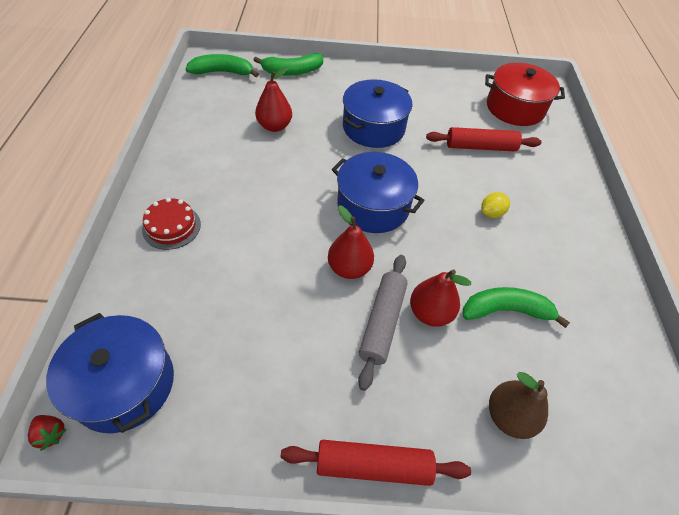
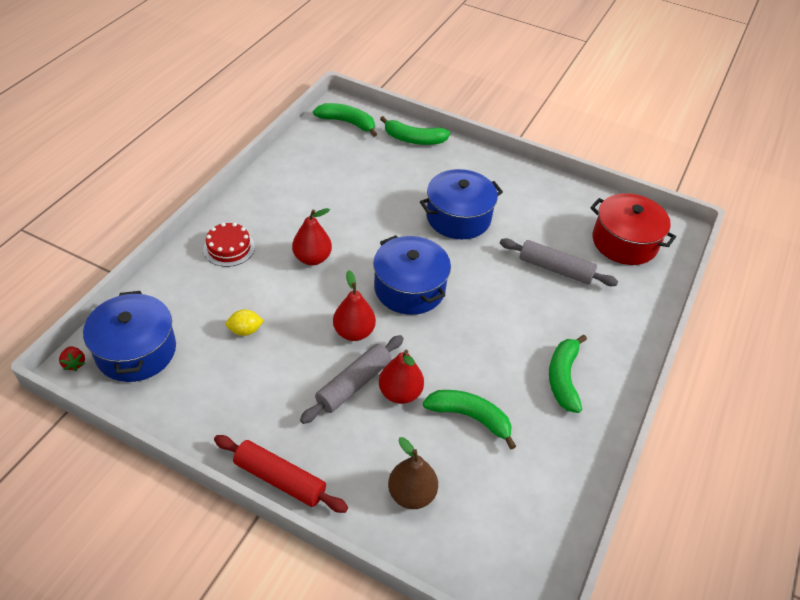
camera: 25 degrees right, 5 degrees down
(274, 126) = (364, 188): red pear -> red pear (312, 258)
(480, 147) = (555, 269): red rolling pin -> grey rolling pin
(491, 213) = (519, 333): yellow lemon -> yellow lemon (245, 330)
(553, 240) = (563, 378): none -> green banana

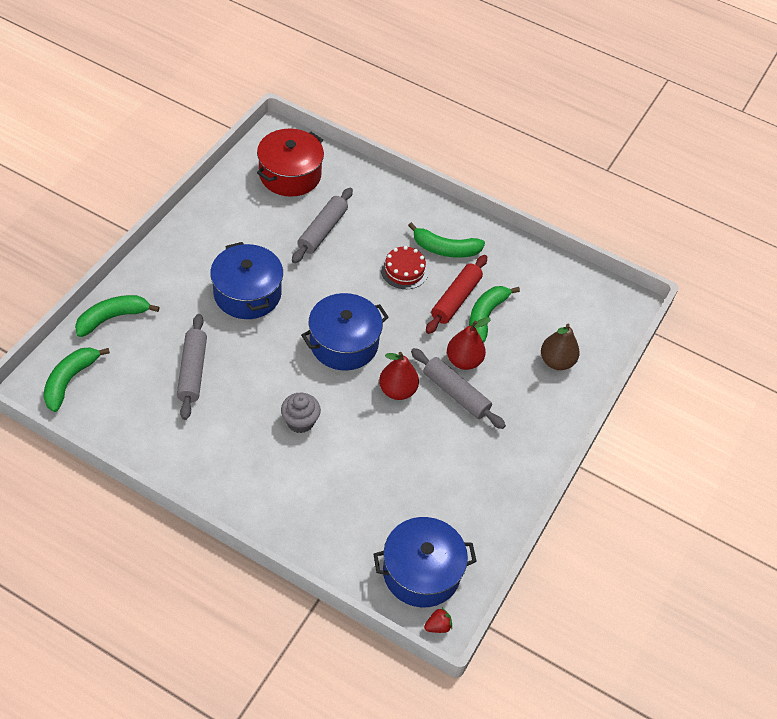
camera: 90 degrees left, 5 degrees up
(229, 248) = (281, 498): red cake -> red cake (404, 270)
(245, 330) = (395, 478): yellow lemon -> none
(280, 479) = (550, 449): red rolling pin -> red rolling pin (456, 299)
(312, 258) = (300, 421): red pear -> grey cupcake
(363, 187) = (192, 371): none -> grey rolling pin
(414, 139) = (112, 318): green banana -> green banana turned 135 degrees counterclockwise

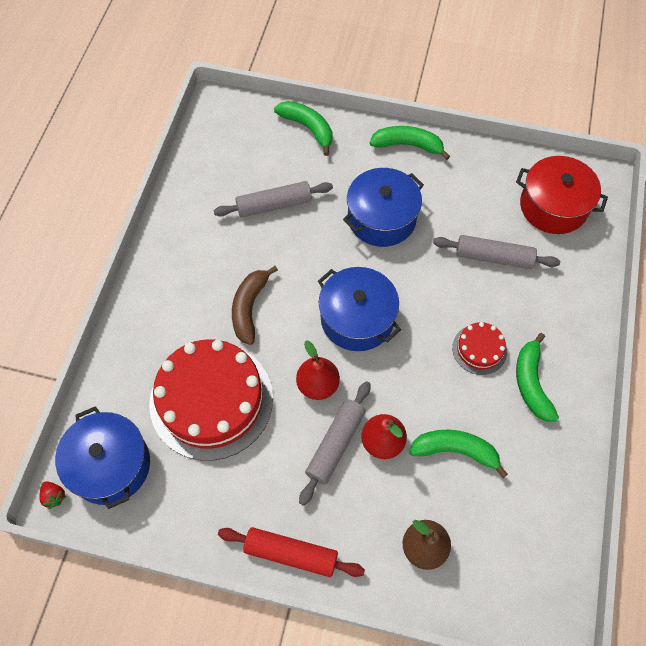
camera: 80 degrees right, 10 degrees up
(70, 380) = (231, 123): green banana -> green banana (408, 145)
(300, 421) = (249, 308): grey cupcake -> brown banana
(384, 475) = (211, 400): none -> red cake
(456, 299) = (464, 413): red rolling pin -> red rolling pin (291, 554)

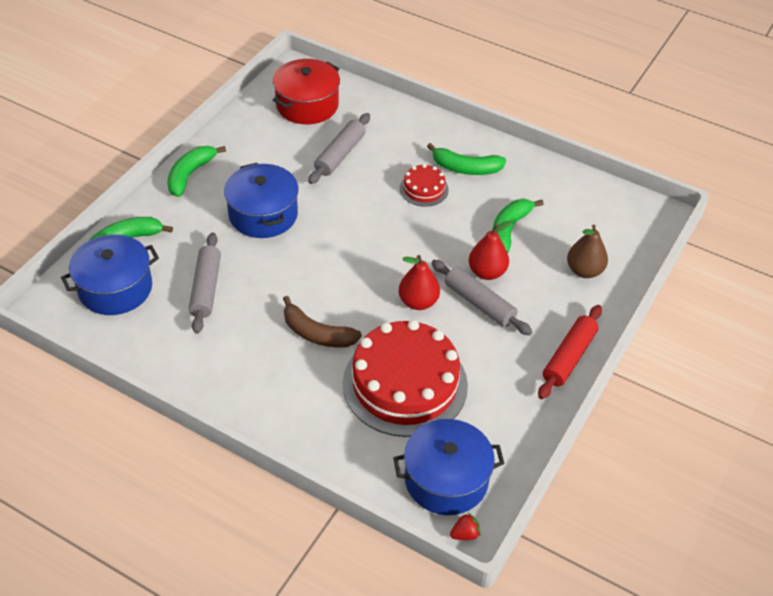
camera: 75 degrees left, 15 degrees down
(357, 319) = (362, 258): blue pot -> blue pot (115, 288)

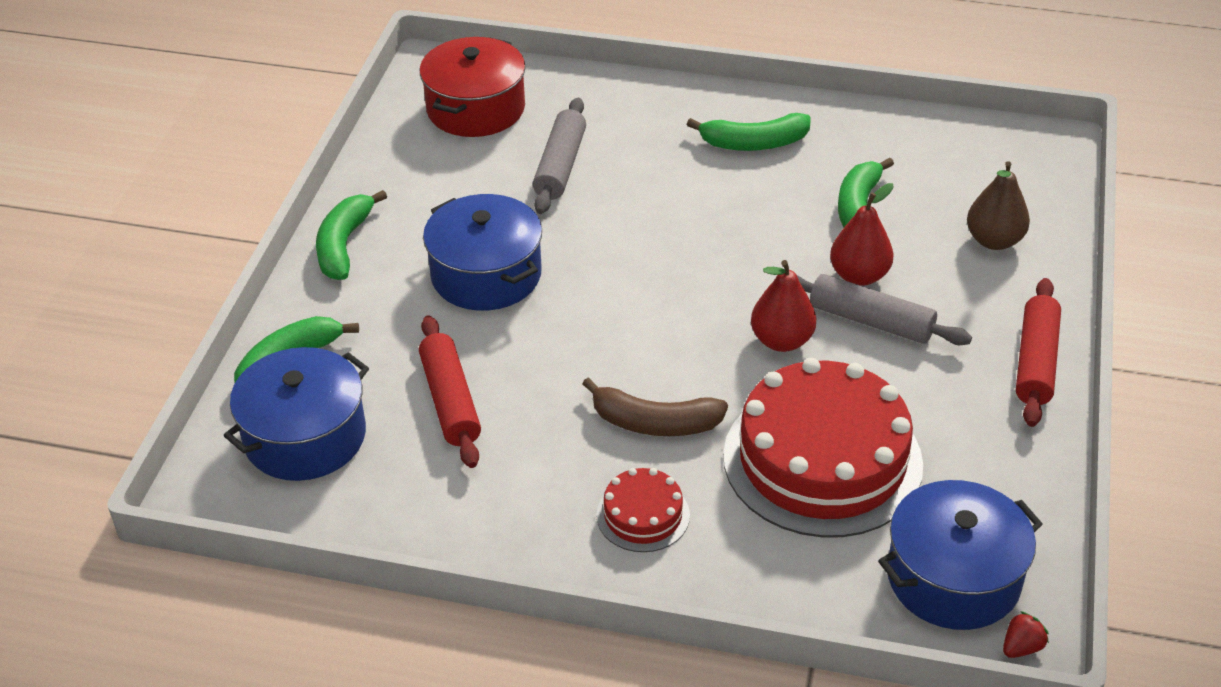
camera: 15 degrees left, 5 degrees down
(206, 288) = (450, 401): grey rolling pin -> red rolling pin
(424, 189) = (708, 185): red cake -> red cake (643, 515)

